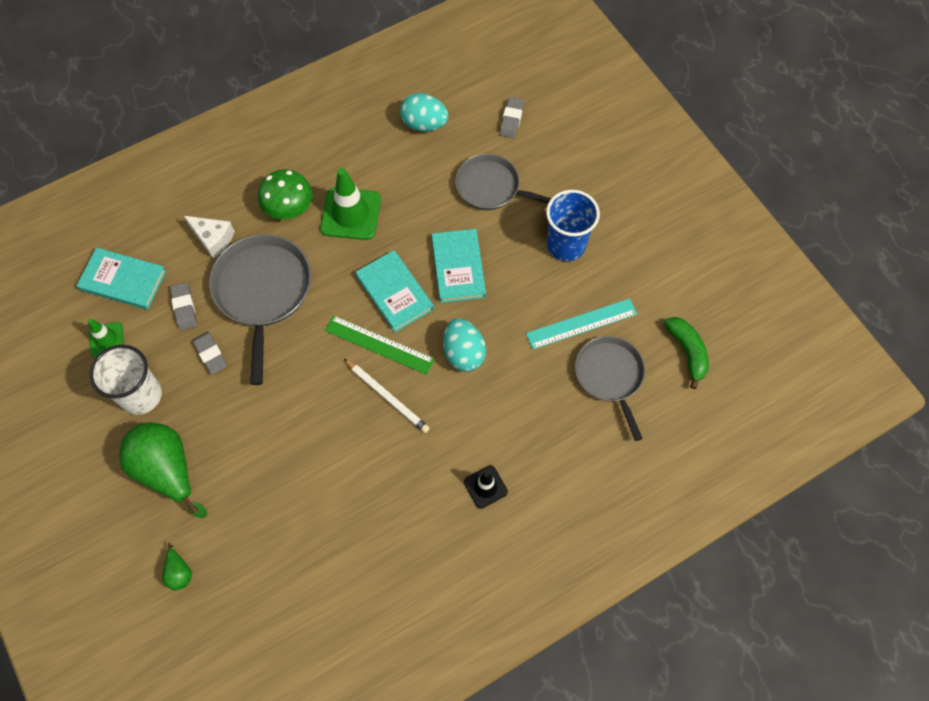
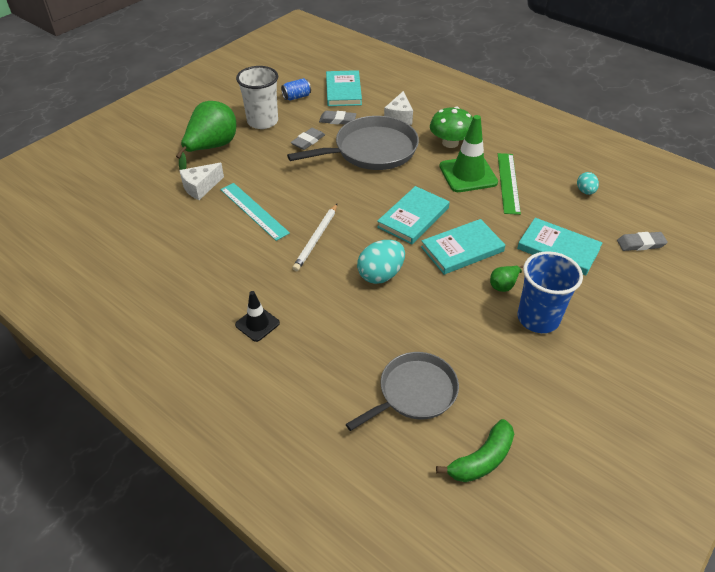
camera: 70 degrees right, 20 degrees down
(106, 339) = (296, 97): green traffic cone -> blue can
(179, 572) = (137, 174): green pear -> green pear (504, 285)
(184, 308) = (337, 120): grey eraser -> grey eraser turned 45 degrees clockwise
(243, 499) = (200, 187): none -> white cheese
(379, 344) = (361, 221): green ruler -> green ruler (508, 182)
(424, 124) = (585, 191): turquoise egg -> turquoise egg, size x0.58
(491, 187) = (558, 249): grey pan -> turquoise book
(581, 324) = (459, 353): turquoise ruler -> turquoise ruler (253, 211)

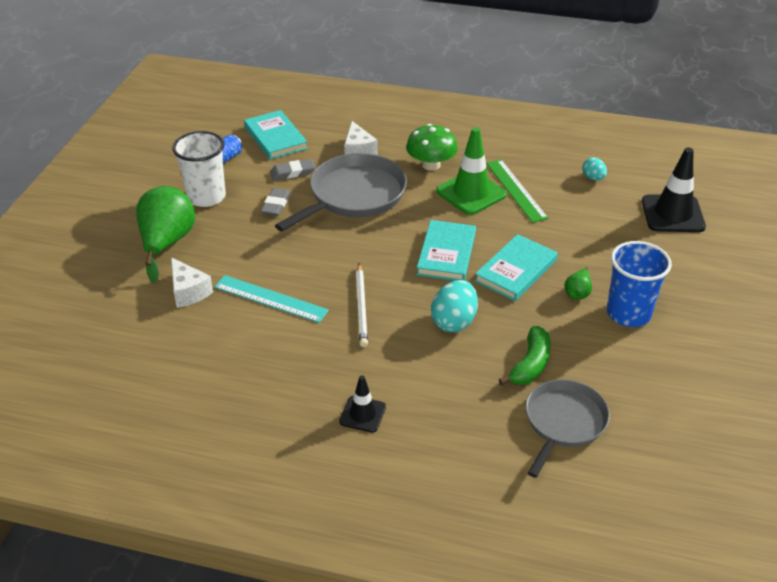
camera: 25 degrees left, 5 degrees down
(200, 187) = (188, 292): white cheese -> white cheese turned 60 degrees counterclockwise
(482, 459) = (662, 458): green banana -> green banana (530, 365)
(558, 249) = (604, 242): turquoise book -> none
(640, 244) = (672, 214): grey eraser -> black traffic cone

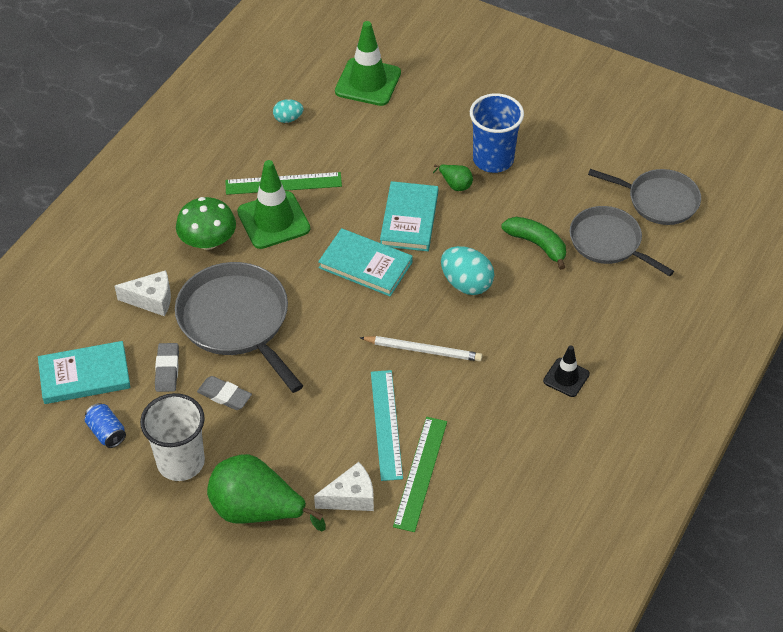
camera: 75 degrees left, 10 degrees up
(222, 329) = (420, 473): none -> green ruler
(270, 299) = (386, 424): turquoise ruler -> turquoise ruler turned 45 degrees counterclockwise
(516, 270) = (409, 219): turquoise book -> turquoise book turned 45 degrees clockwise
(652, 460) = (659, 200): none -> grey pan
(672, 214) = (368, 82): black traffic cone -> green traffic cone

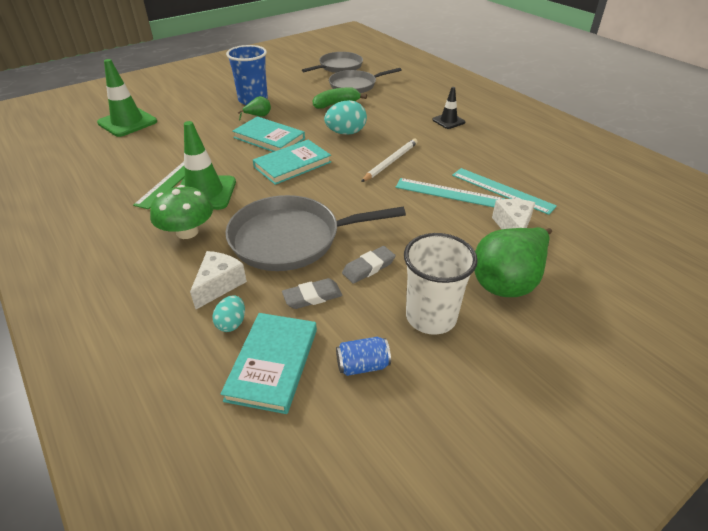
camera: 65 degrees left, 10 degrees down
(167, 370) = (312, 296): grey eraser -> grey eraser turned 45 degrees counterclockwise
(288, 119) = (112, 161): turquoise egg -> turquoise egg (231, 323)
(420, 473) = (502, 190): green ruler -> turquoise ruler

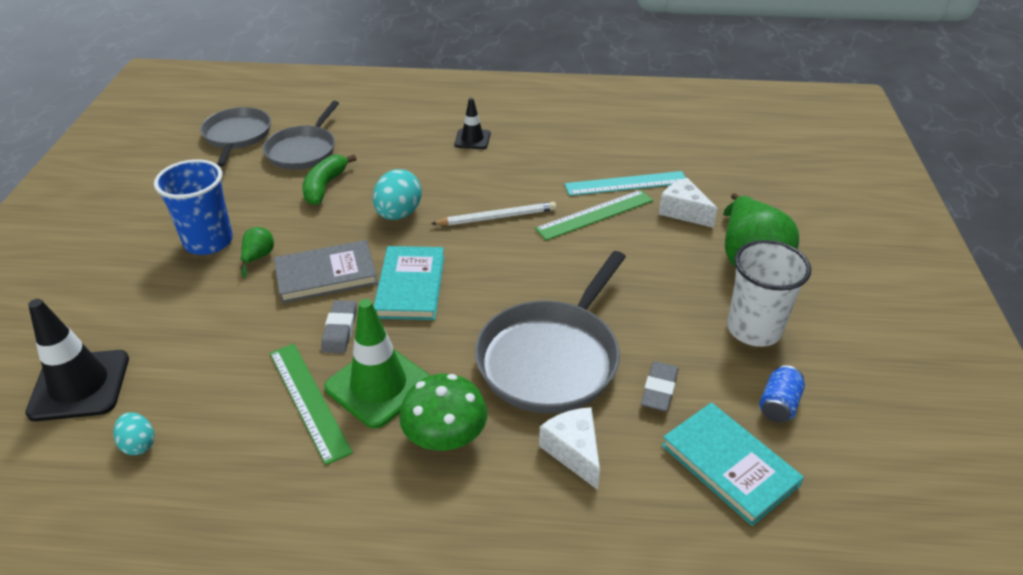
camera: 50 degrees left, 0 degrees up
(127, 122) = (79, 385): green traffic cone -> black traffic cone
(231, 323) = (646, 469): turquoise egg -> turquoise egg (139, 444)
(269, 138) = (326, 275): turquoise book -> grey book
(368, 267) = (652, 329): grey eraser -> grey eraser (340, 330)
(390, 162) = (497, 217): white pencil -> white pencil turned 90 degrees clockwise
(449, 193) = (595, 214): turquoise ruler -> green ruler

